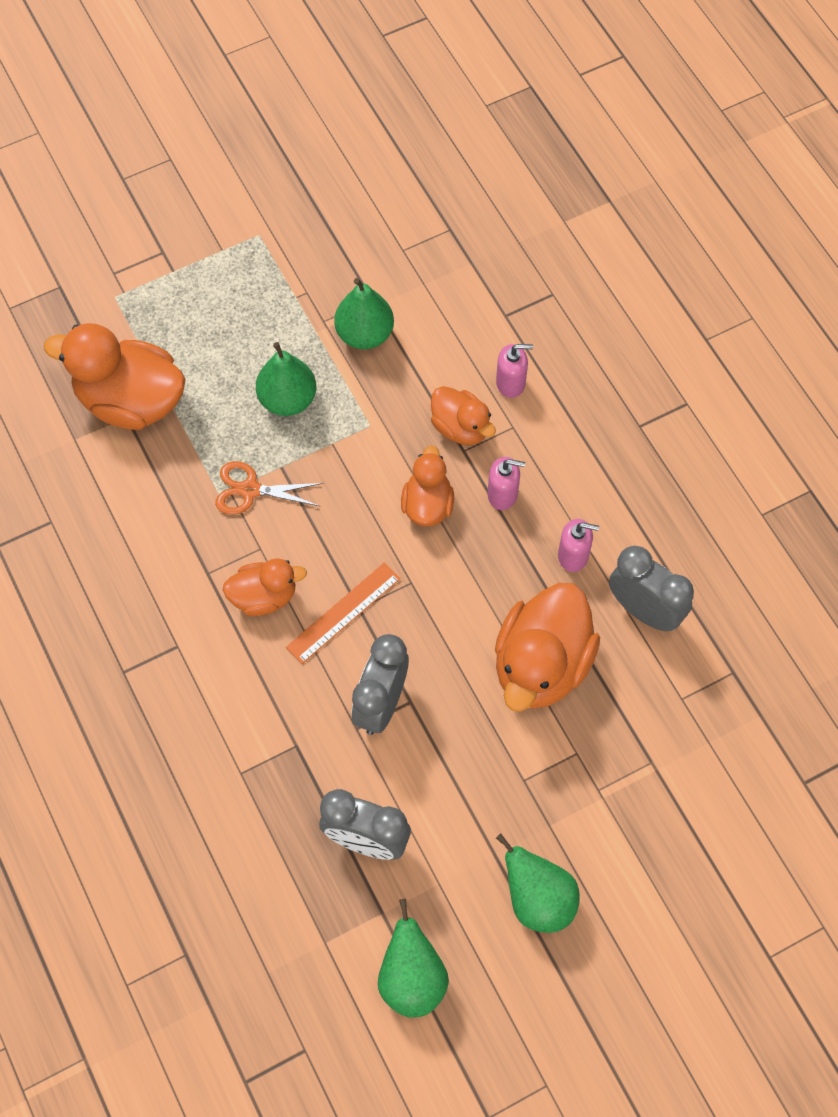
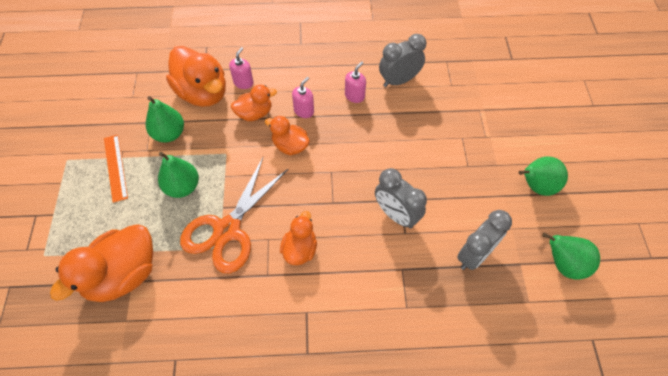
camera: 65 degrees left, 5 degrees down
(250, 490) = (227, 229): orange scissors -> orange scissors, size x1.89
(343, 613) = (332, 211): orange ruler -> orange ruler (115, 167)
(541, 665) = (408, 133): orange duck -> orange duck (203, 93)

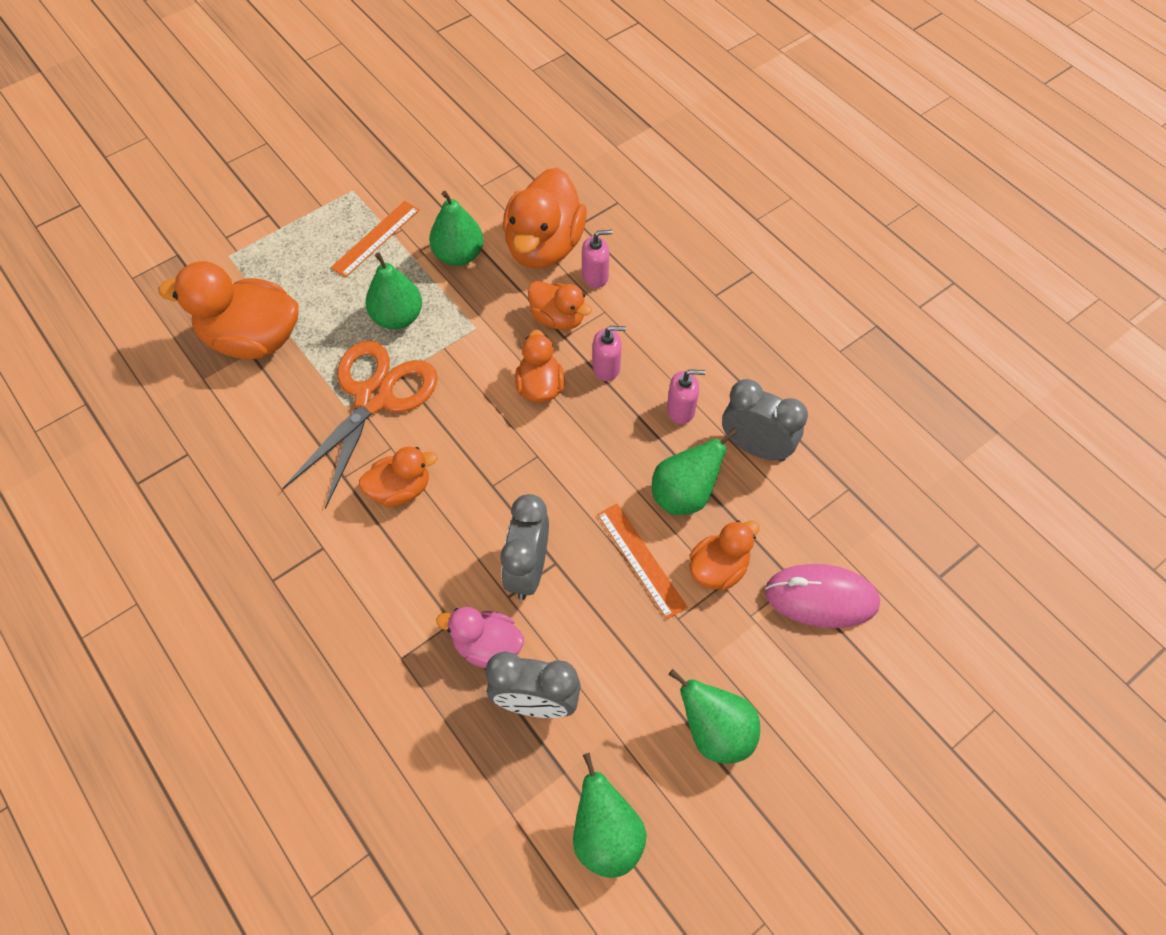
camera: 55 degrees right, 0 degrees up
(227, 229) = (374, 398): orange scissors -> orange scissors turned 120 degrees clockwise
(403, 123) = (684, 495): none -> green pear
(426, 162) = (640, 560): none -> orange ruler
(427, 259) = (487, 646): none -> pink duck
(452, 134) = (718, 568): none -> orange duck
(494, 105) = (821, 598): none -> pink mouse

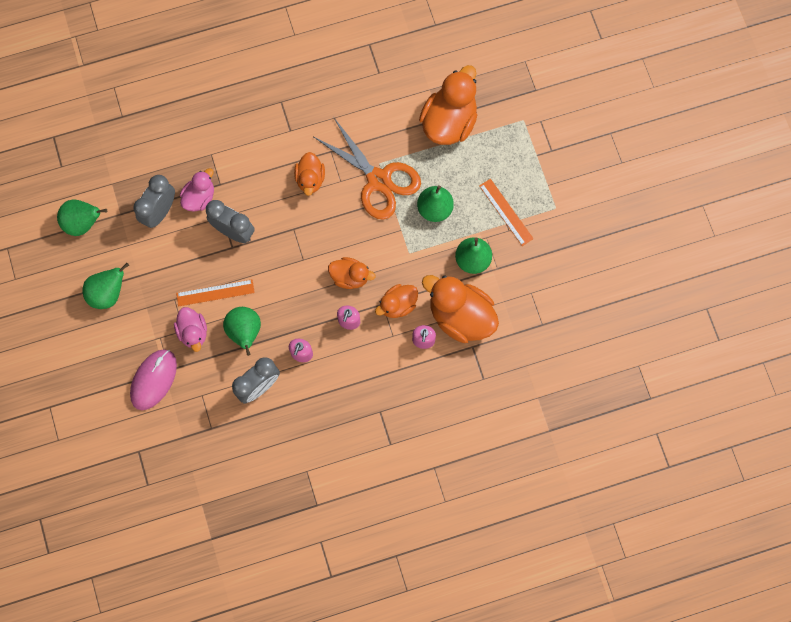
camera: 110 degrees right, 15 degrees up
(718, 568) = (193, 332): orange duck -> pink duck

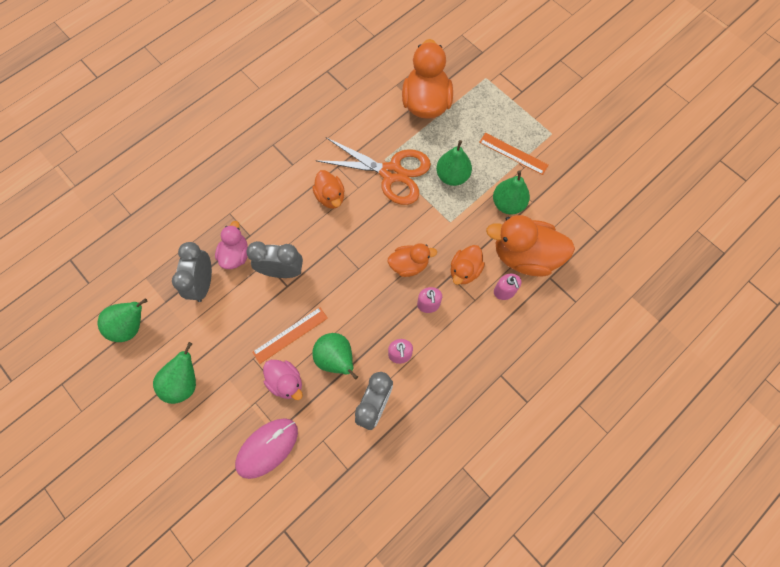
camera: 25 degrees left, 5 degrees down
(153, 380) = (267, 448): pink mouse -> pink mouse turned 45 degrees clockwise

